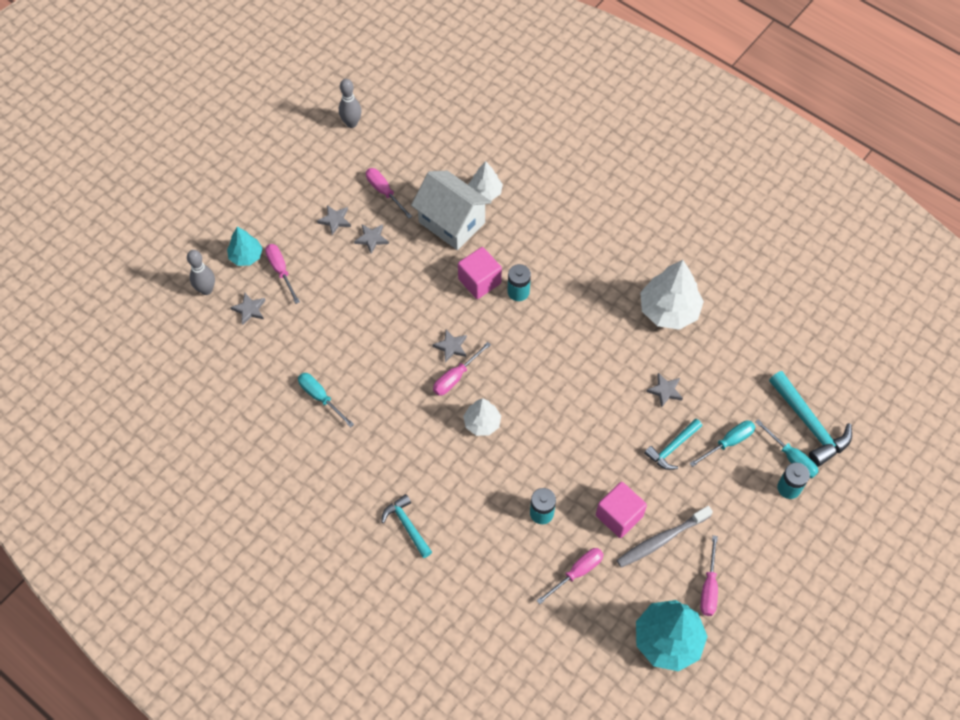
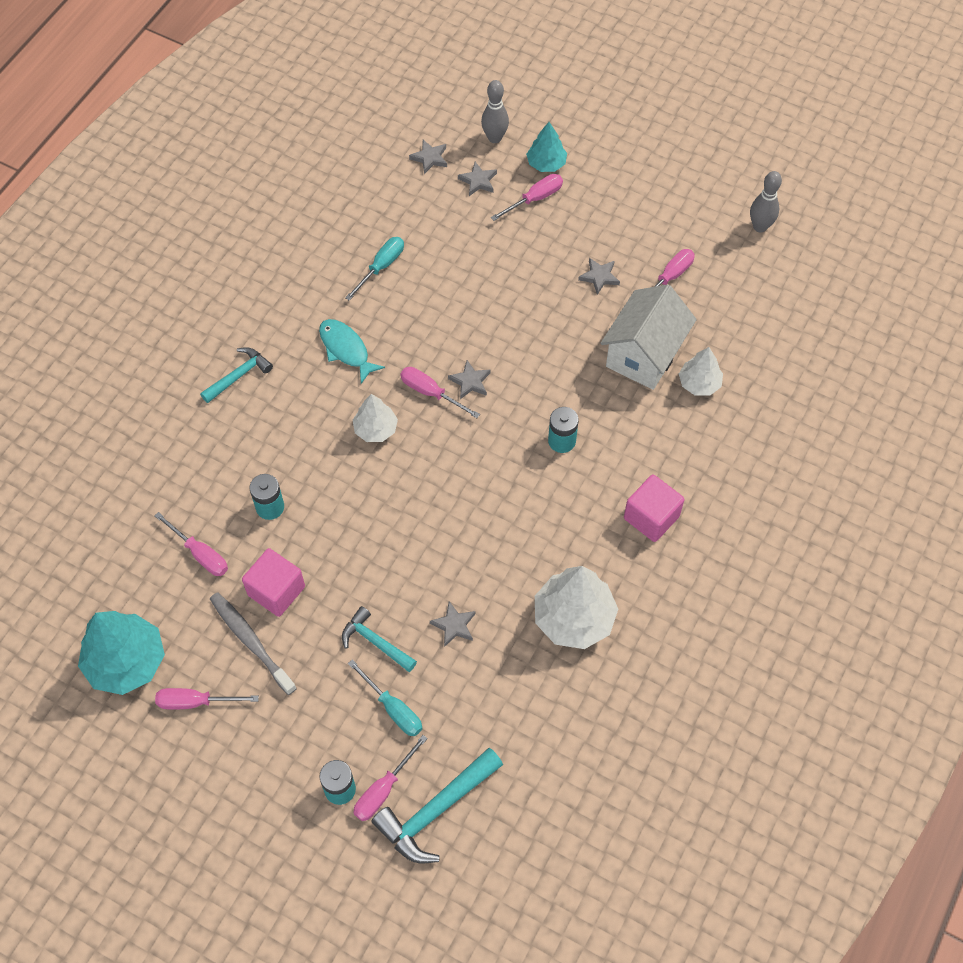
camera: 80 degrees right, 0 degrees up
(335, 220) = (615, 236): grey star -> grey star (430, 158)
(399, 436) = (346, 349): none -> turquoise fish
(479, 281) = (567, 397): pink cube -> pink cube (651, 517)
(791, 457) = (383, 789): turquoise screwdriver -> pink screwdriver

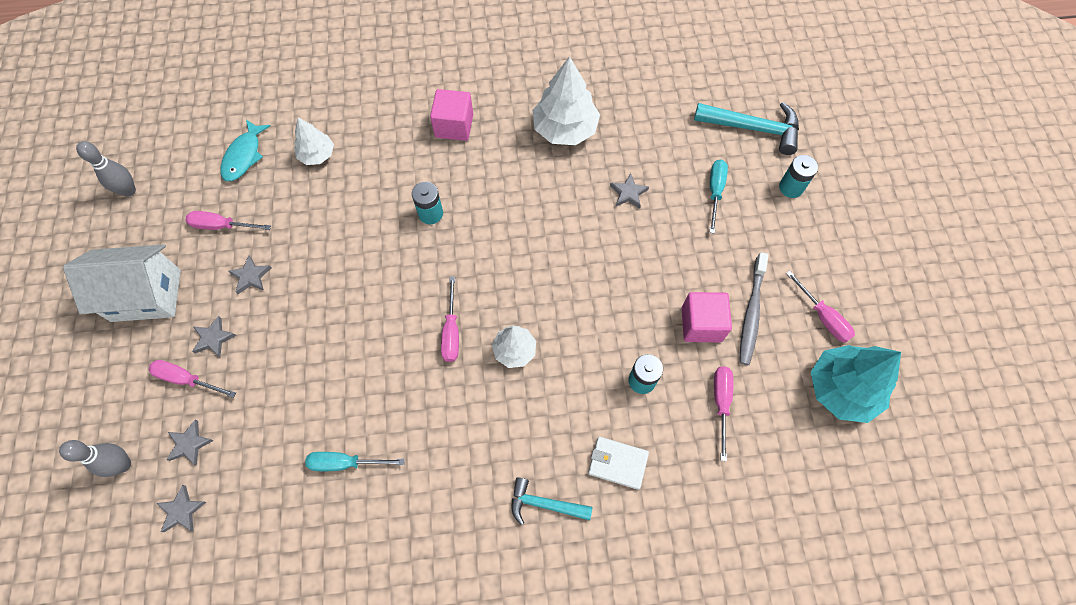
camera: 125 degrees left, 5 degrees up
(223, 444) = (617, 463): none -> white wallet
(346, 349) = (454, 429): turquoise fish -> turquoise fish (244, 156)
(375, 642) = (681, 232): turquoise hammer -> none
(383, 789) = (768, 163): pink screwdriver -> none
(470, 382) = (420, 309): grey star -> grey star (213, 338)
(546, 163) = (135, 396): turquoise tree -> none
(644, 354) = (312, 203): white house -> white house (146, 295)

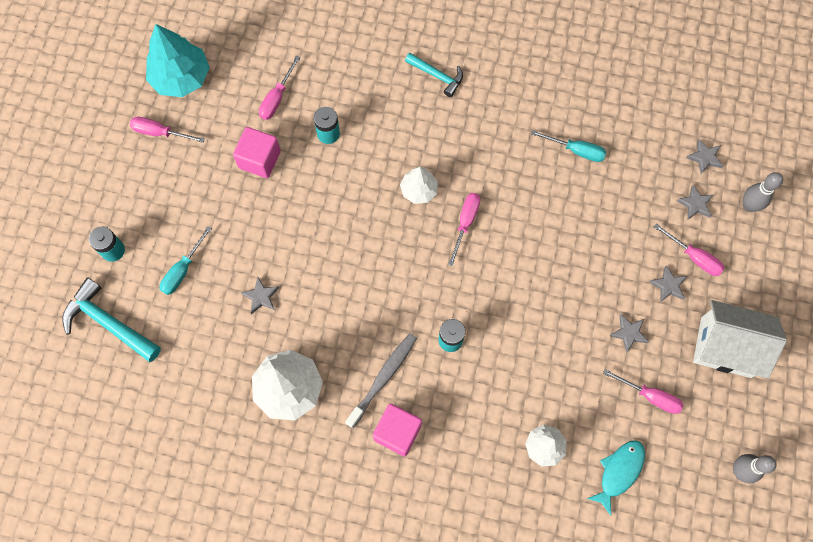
camera: 160 degrees left, 5 degrees up
(617, 463) = (373, 84): white wallet -> none
(751, 313) = (214, 155): grey toothbrush -> grey toothbrush (383, 378)
(823, 317) = (160, 132): pink screwdriver -> pink screwdriver turned 60 degrees counterclockwise

